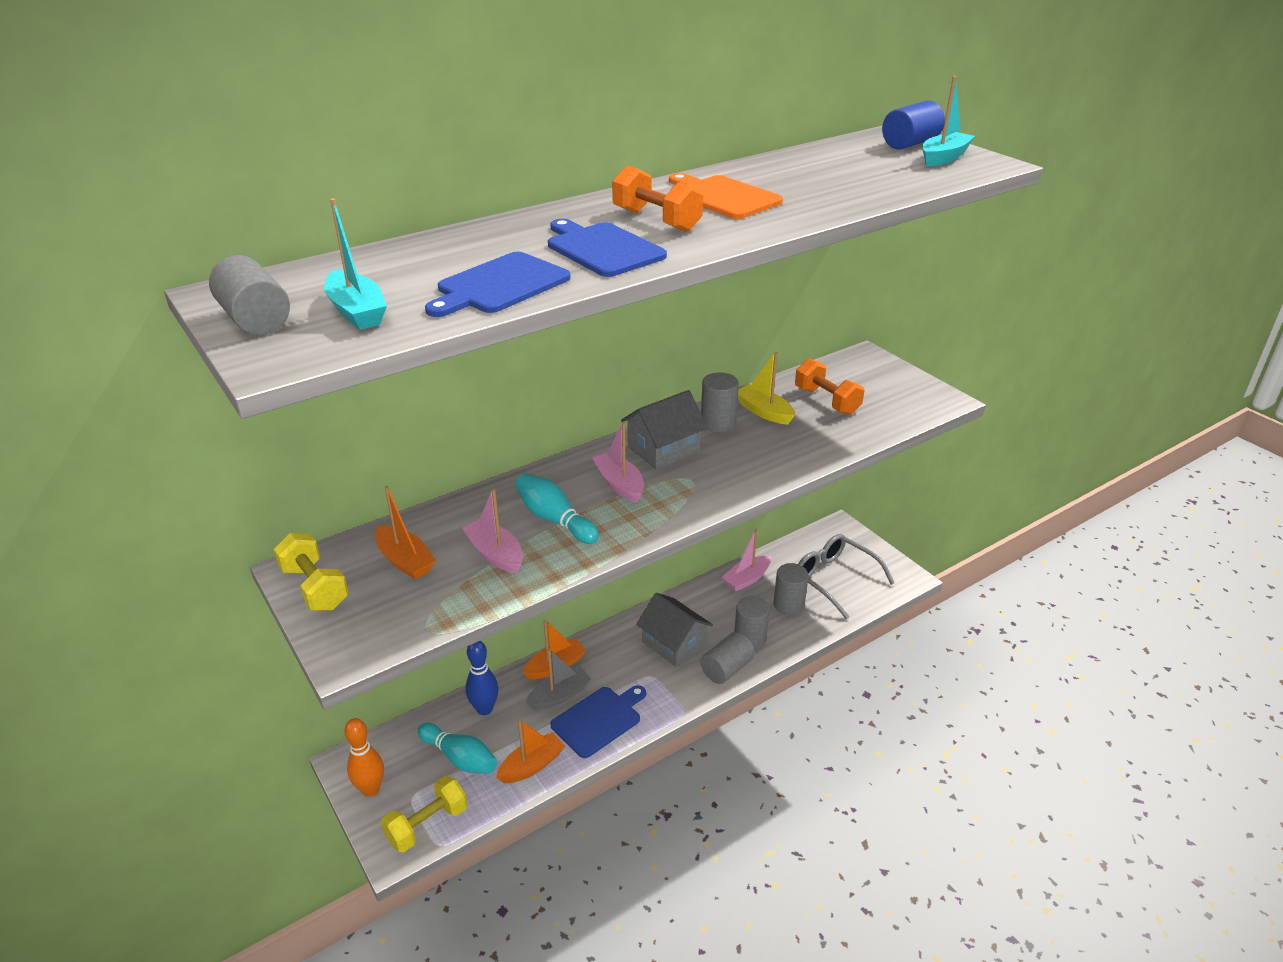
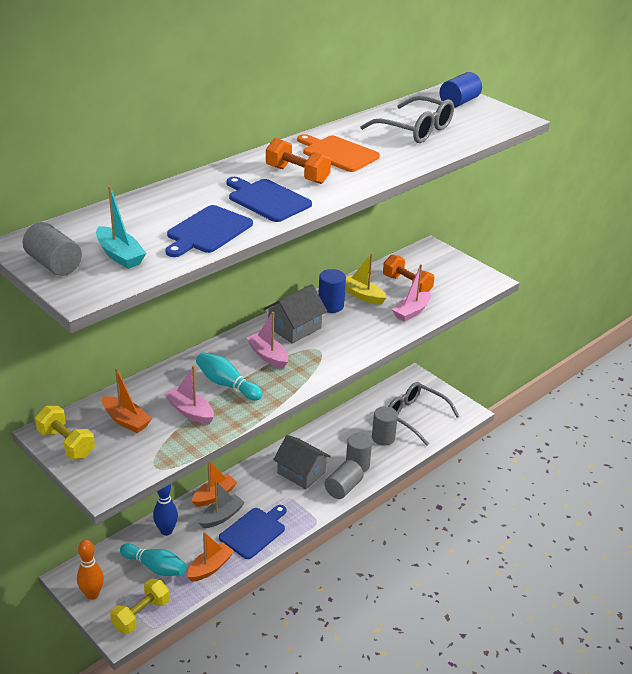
camera: 10 degrees left, 0 degrees up
(718, 423) = (330, 306): grey cylinder -> blue cylinder
(746, 579) = (349, 421): pink boat -> pink boat (411, 312)
(840, 172) = (414, 130): none -> grey glasses
(944, 158) = (483, 115): turquoise boat -> none

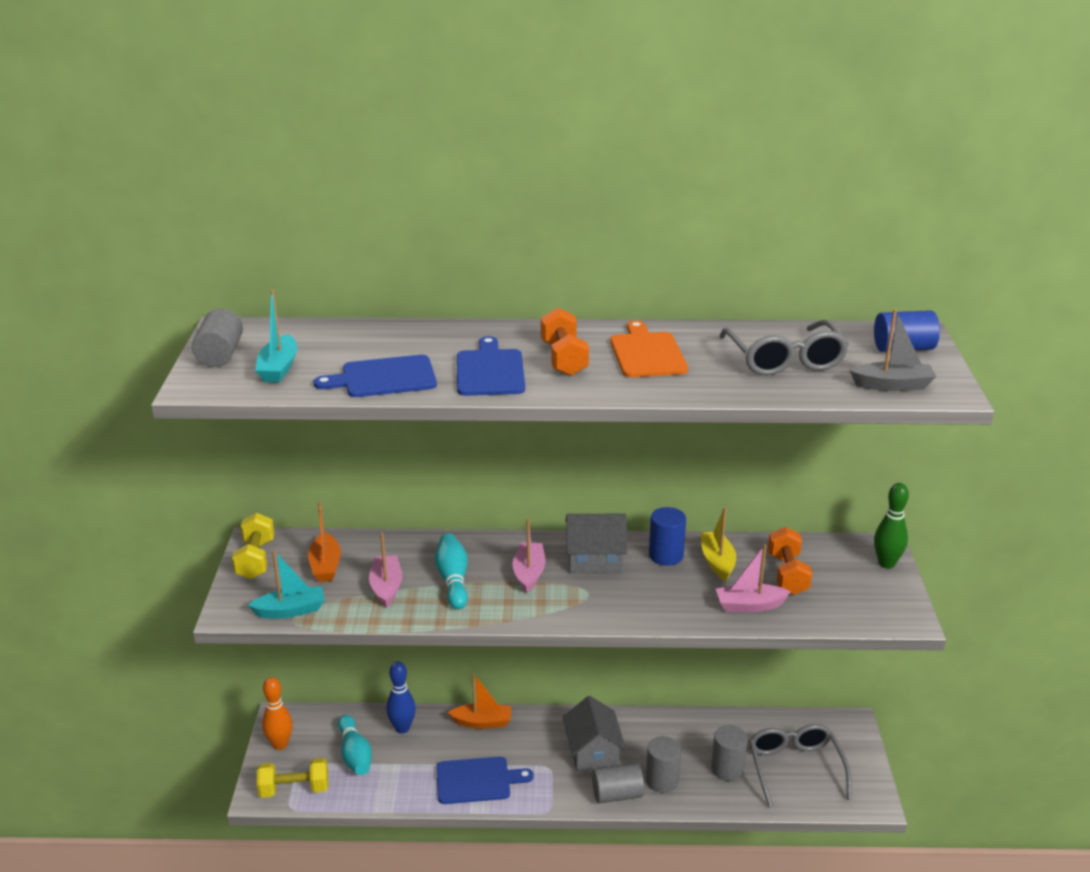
camera: 45 degrees right, 5 degrees down
(146, 462) = (290, 610): none -> turquoise boat
(210, 567) = (398, 787): orange boat -> none
(221, 516) = (465, 746): grey boat -> grey boat (892, 385)
(445, 255) = (886, 563): none -> green bowling pin

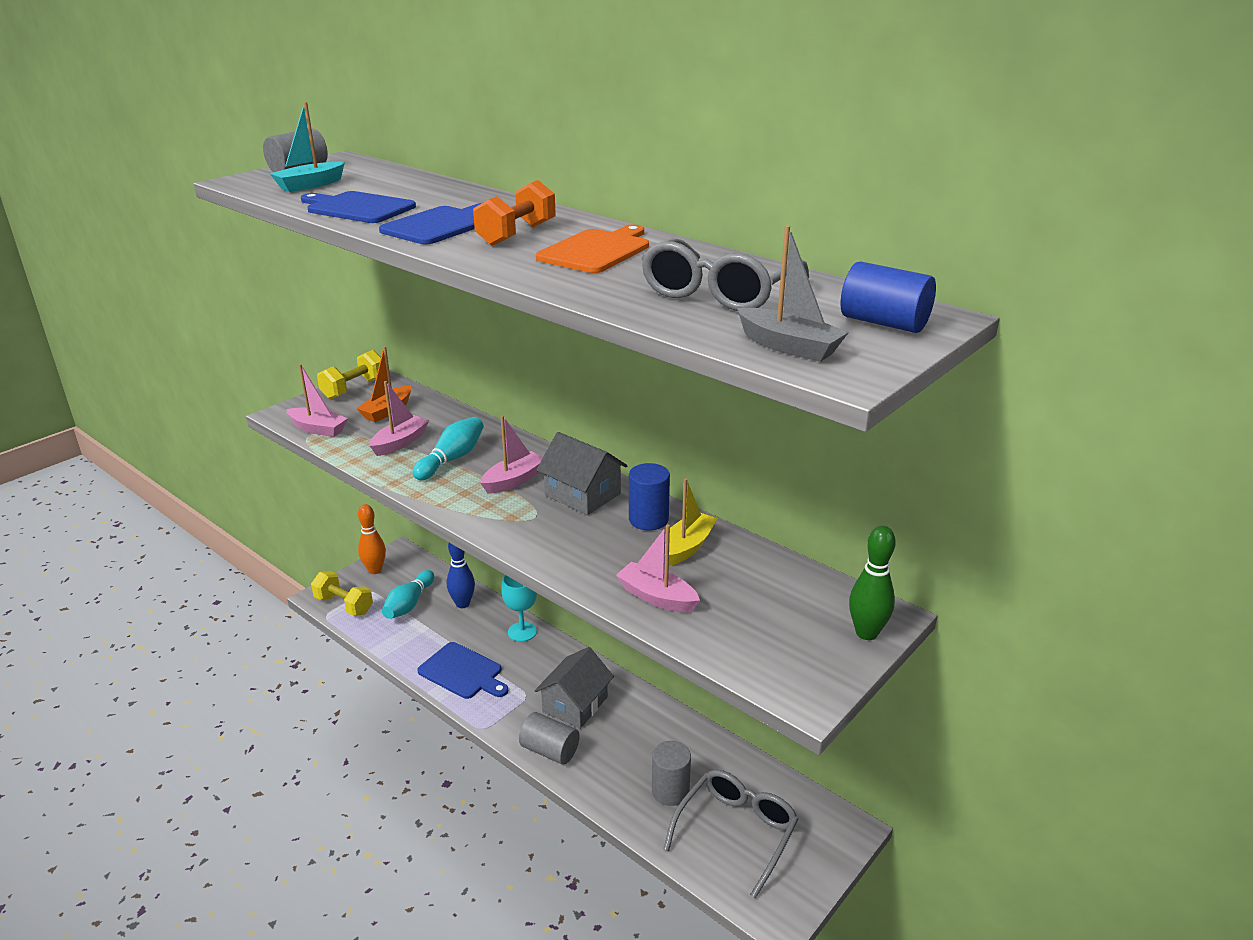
camera: 40 degrees right, 0 degrees up
(290, 610) = (318, 429): turquoise boat -> pink boat
(482, 722) = (522, 632): orange boat -> turquoise goblet
(662, 780) = (601, 763): grey cylinder -> none
(787, 574) = (739, 590): orange dumbbell -> none

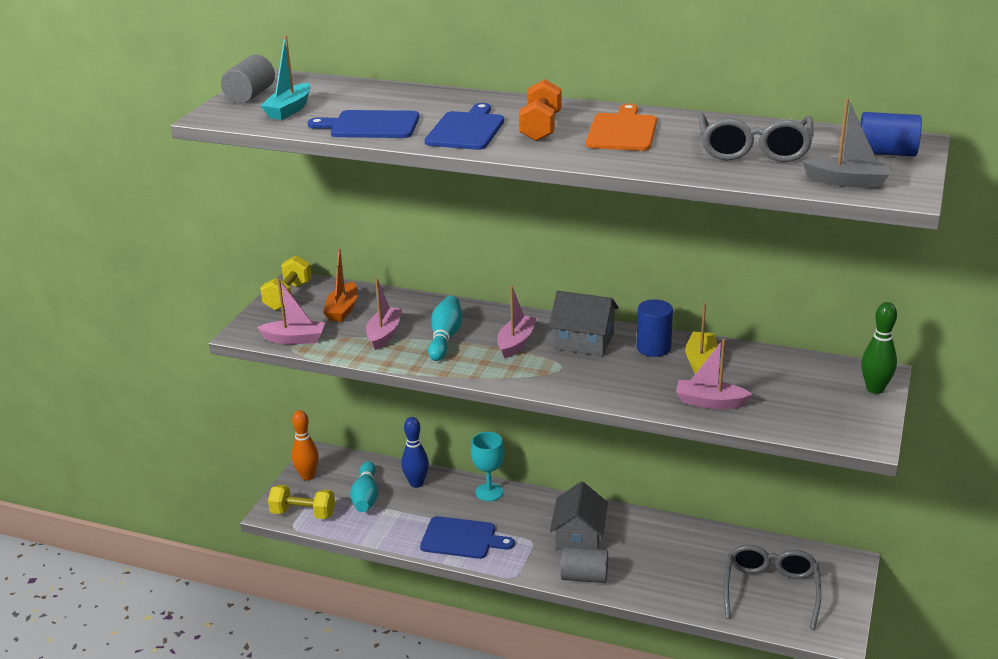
camera: 20 degrees left, 0 degrees up
(670, 791) = (701, 577): grey cylinder -> none

